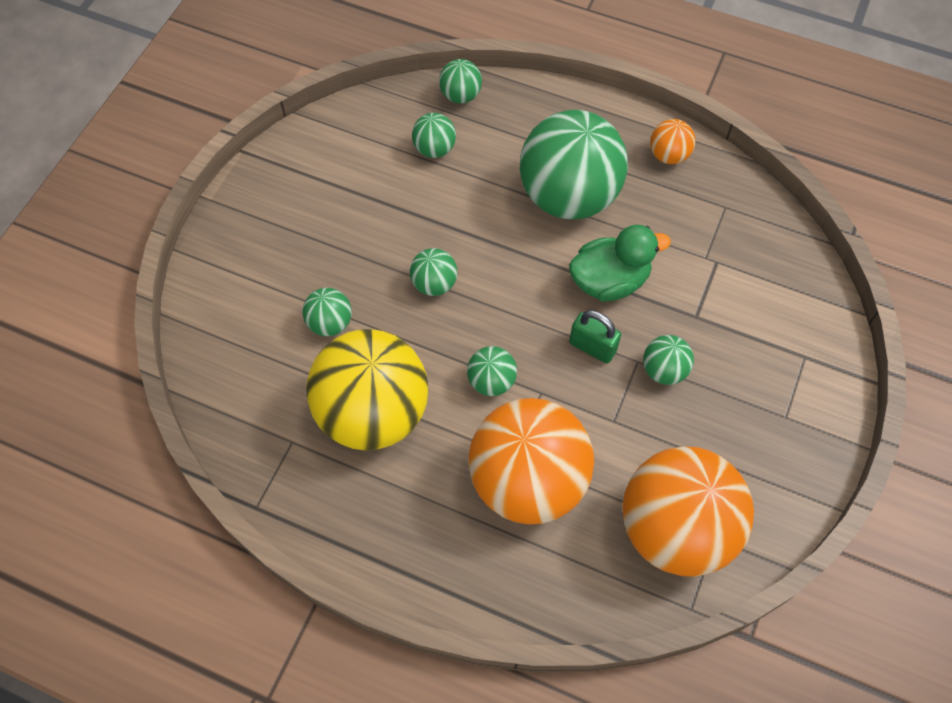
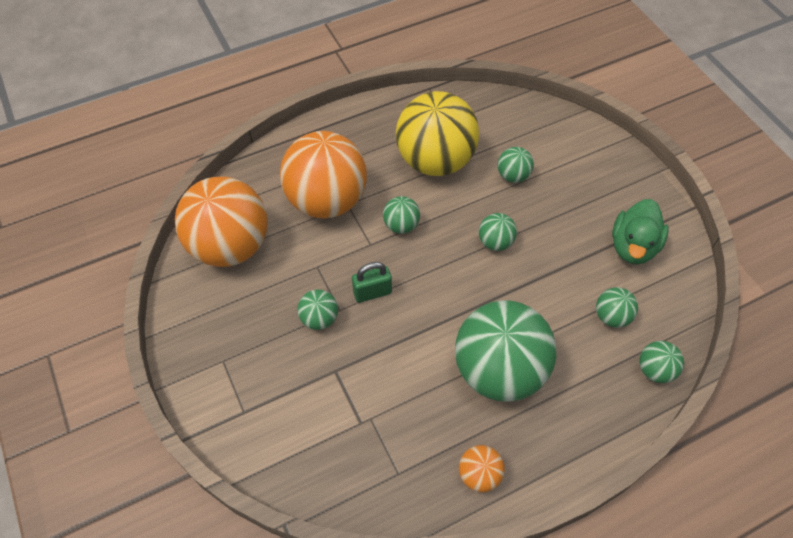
camera: 130 degrees right, 5 degrees down
(609, 281) = (408, 340): green duck -> green duck (633, 246)

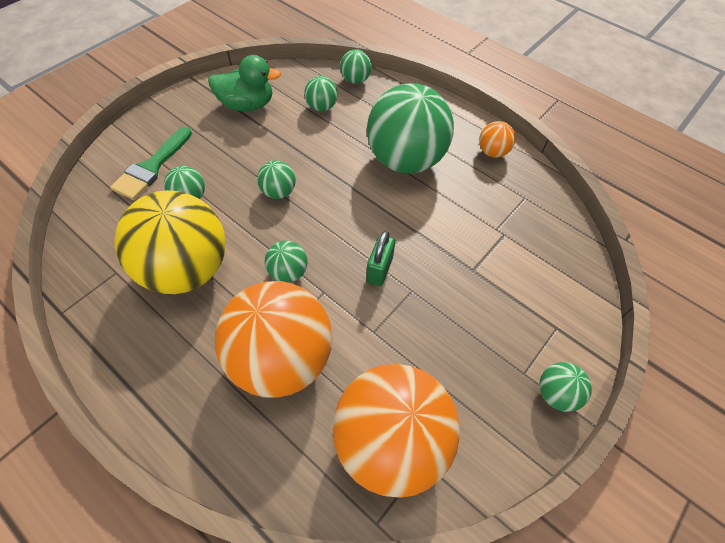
camera: 115 degrees left, 0 degrees up
(319, 318) = (431, 304): green ball -> green ball (556, 394)
(372, 292) = (379, 270): green padlock -> green padlock turned 60 degrees clockwise
(561, 156) = (152, 167): none -> green brush

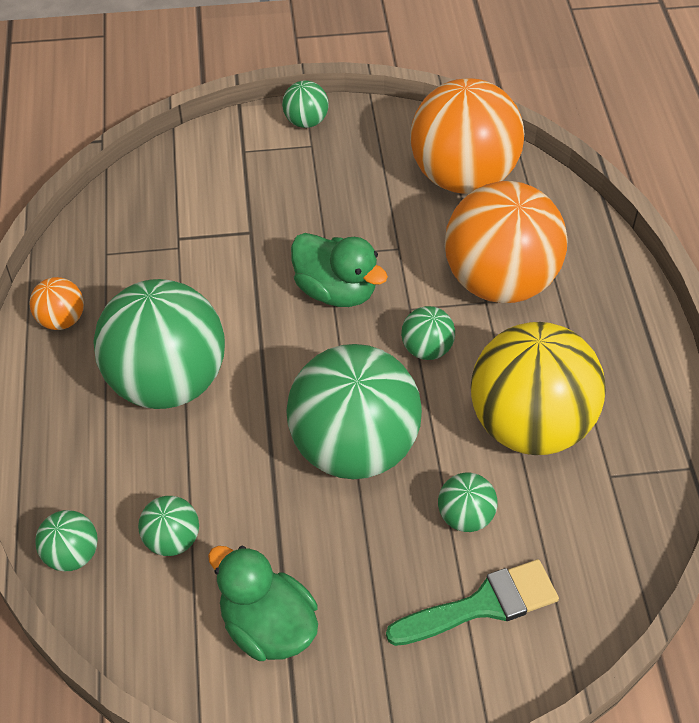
camera: 135 degrees left, 5 degrees down
(278, 192) = (353, 447): green ball -> green ball, size x2.30
(379, 270) = (336, 291): green padlock -> green duck

